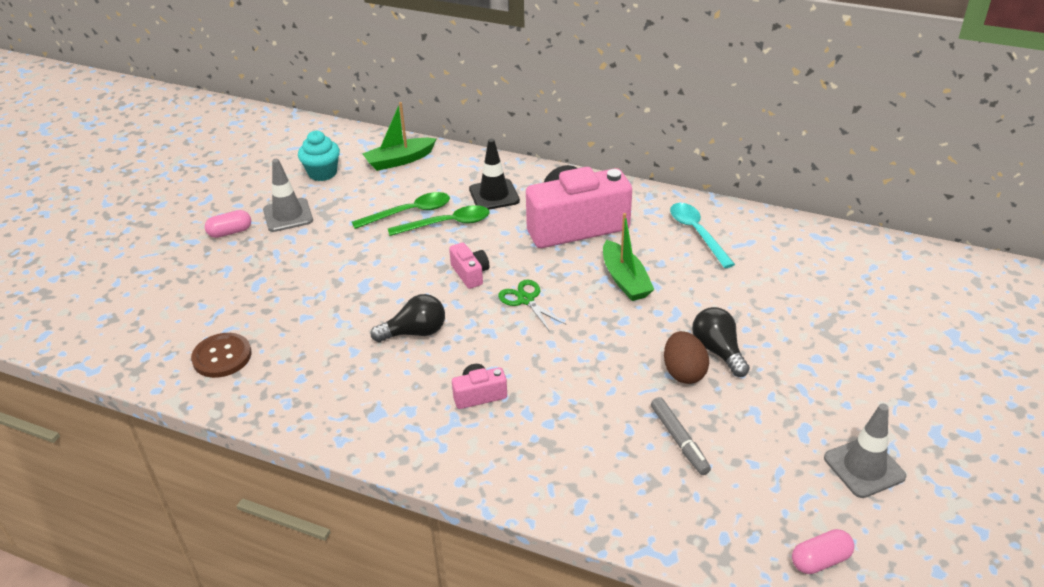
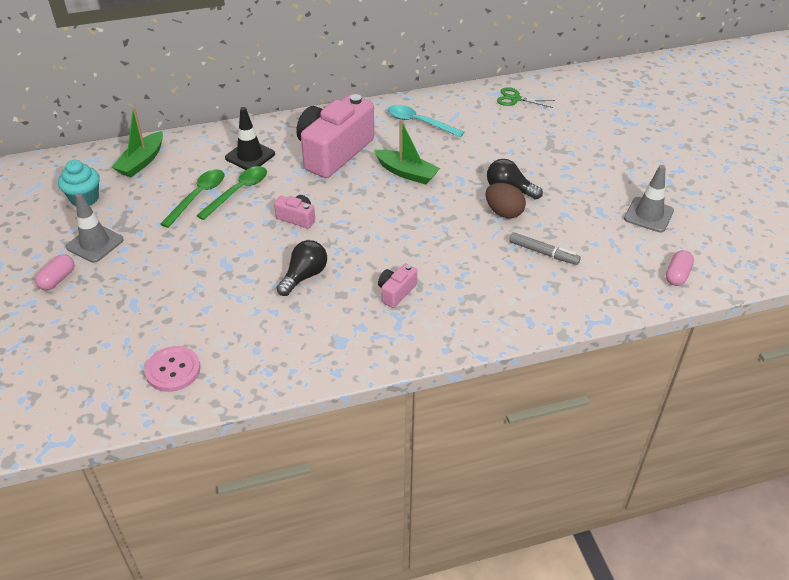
camera: 40 degrees left, 5 degrees up
(222, 357) = (173, 370): brown button -> pink button
(526, 300) = (356, 216): green scissors -> green scissors (515, 99)

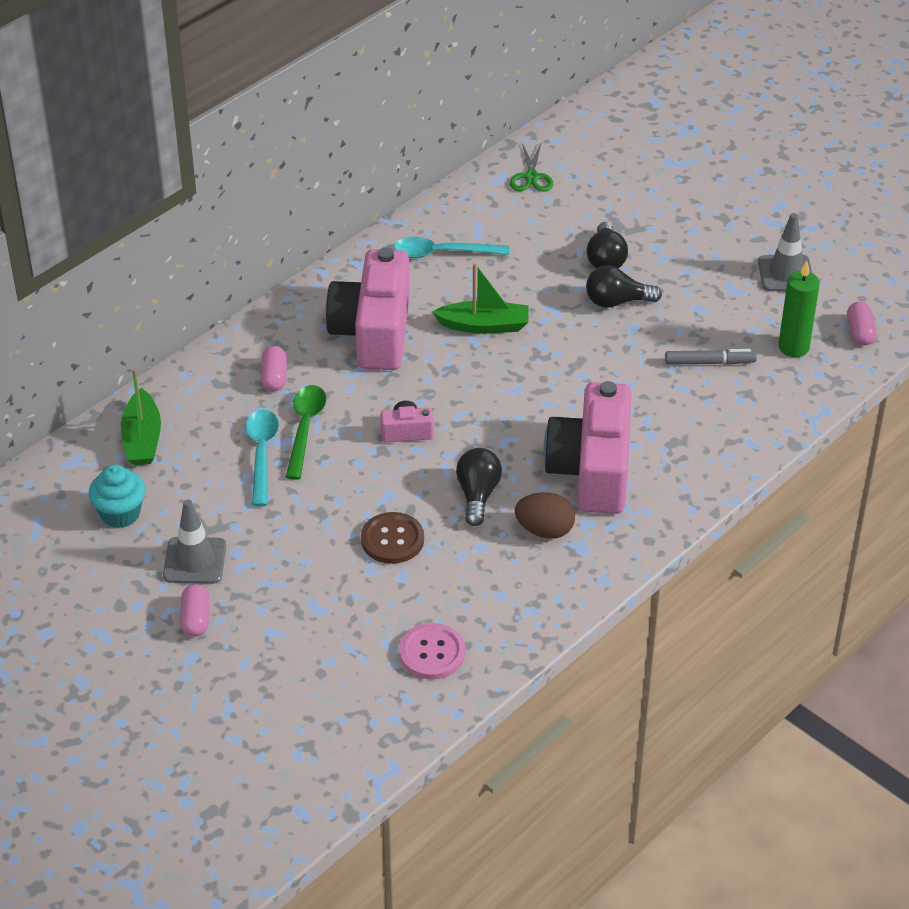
camera: 30 degrees left, 0 degrees up
(198, 196) = (261, 454): green spoon -> turquoise spoon
(222, 282) = (392, 540): none -> brown button
(250, 156) = (274, 377): black traffic cone -> pink capsule
(396, 292) = (592, 470): pink camera -> pink camera, size x2.32
(503, 212) = (632, 332): brown egg -> brown egg (544, 530)
(515, 99) = (531, 177): green scissors -> green scissors turned 75 degrees counterclockwise
(524, 162) = (605, 259): none -> black light bulb
(616, 266) = (793, 347): none -> green candle

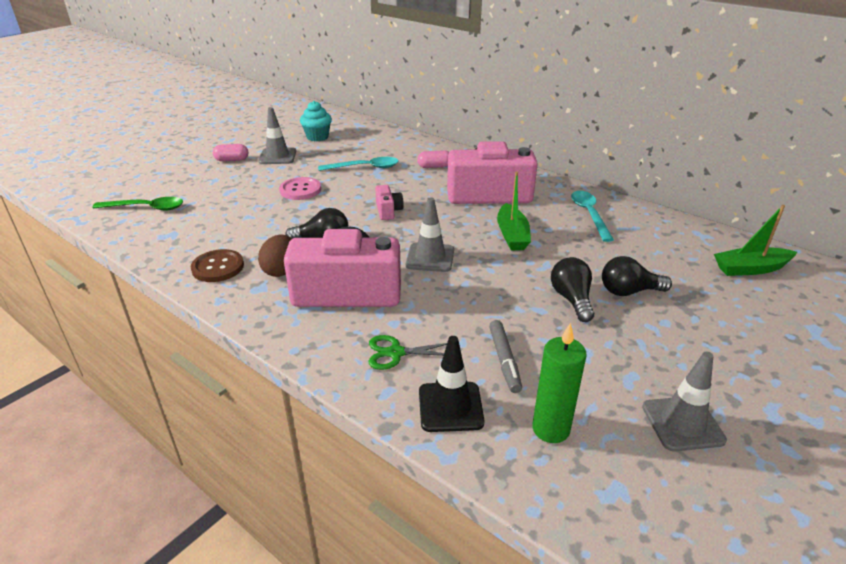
camera: 85 degrees right, 10 degrees down
(142, 439) = (376, 137): green boat -> green boat (750, 269)
(305, 428) = (388, 178): green spoon -> green spoon (146, 208)
(392, 540) = (283, 211): brown button -> brown button (218, 267)
(432, 653) = (173, 230): pink button -> pink button (300, 190)
(528, 399) = (430, 258): none -> grey traffic cone
(531, 177) = (716, 249): green scissors -> green scissors (396, 353)
(769, 403) = (450, 407): none -> black traffic cone
(860, 332) = (603, 499): pink capsule -> none

